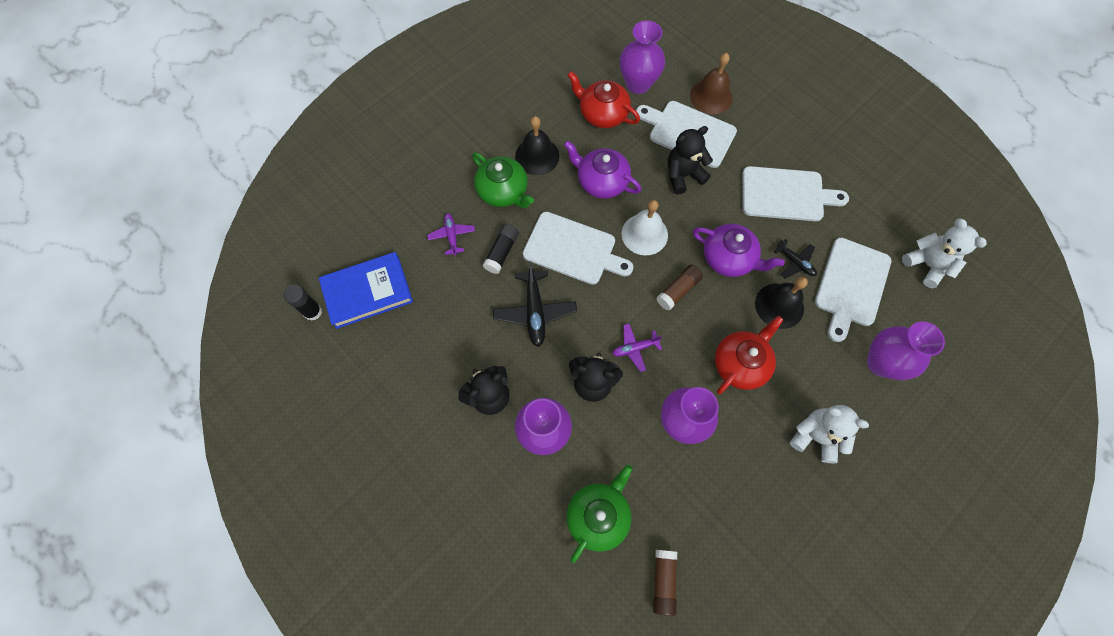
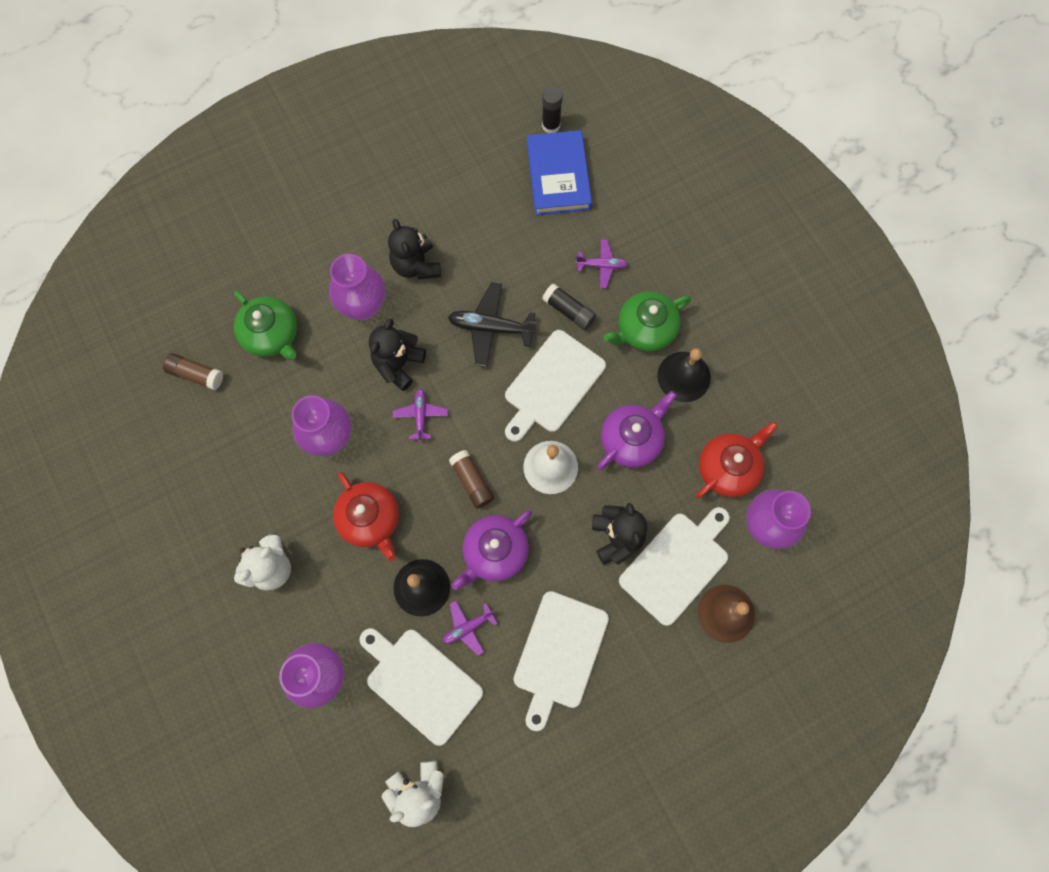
camera: 105 degrees right, 5 degrees up
(795, 262) = (468, 627): black plane -> purple plane

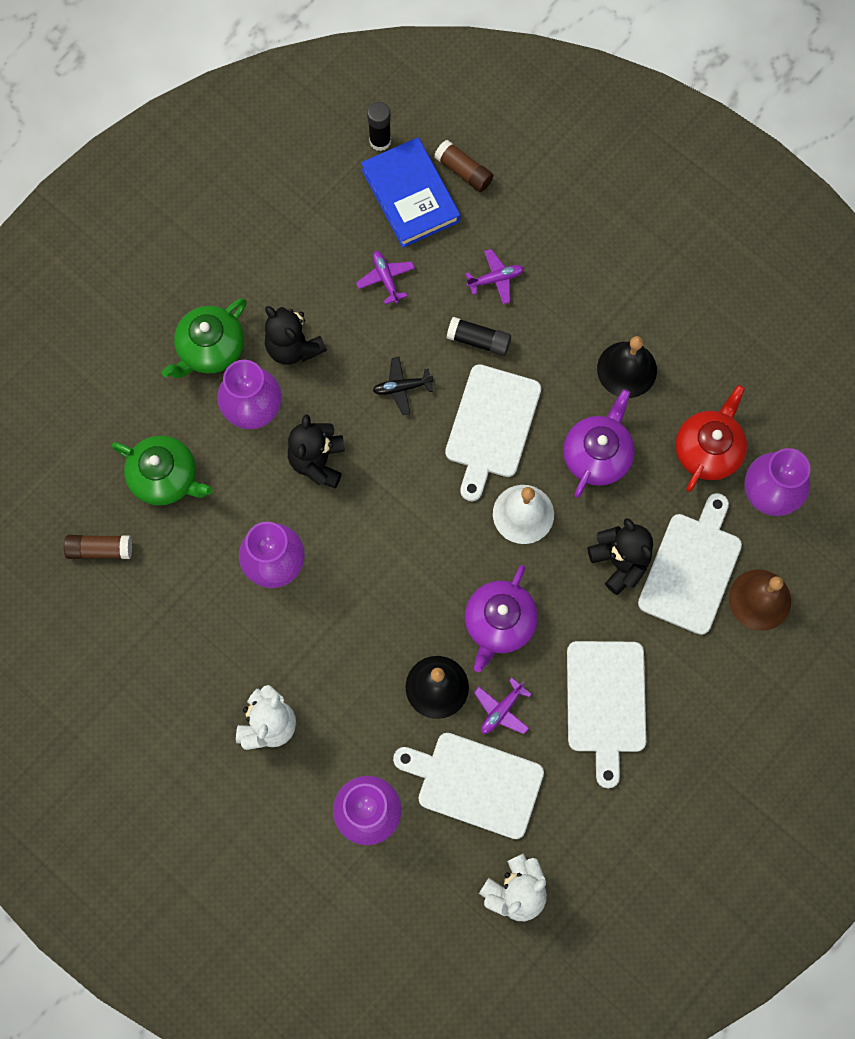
camera: 20 degrees left, 0 degrees up
(370, 519) = (354, 636): red teapot -> none
(421, 416) = (364, 508): purple plane -> purple plane (386, 279)
(472, 481) = (446, 558): brown glue stick -> brown glue stick (463, 171)
(491, 328) = (402, 387): black plane -> black plane, size x0.60
(645, 329) = (567, 333): green teapot -> green teapot (210, 349)

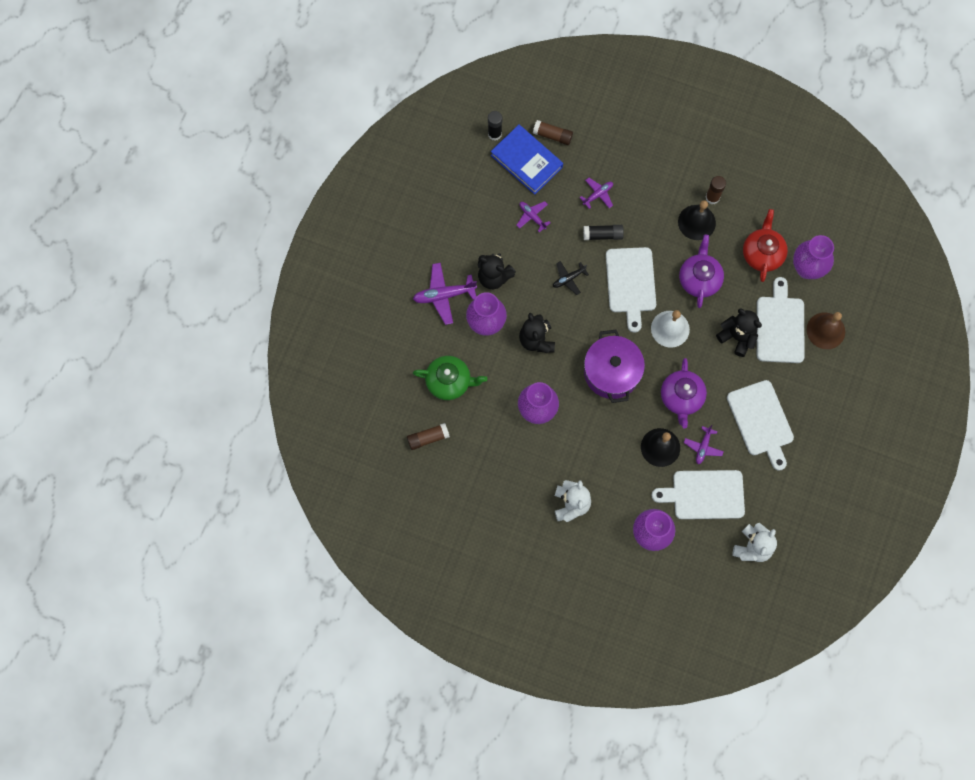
camera: 20 degrees left, 0 degrees up
(210, 349) = (444, 295): green teapot -> purple plane
(409, 548) = (611, 372): none -> purple pot
(665, 341) = (712, 197): none -> brown glue stick

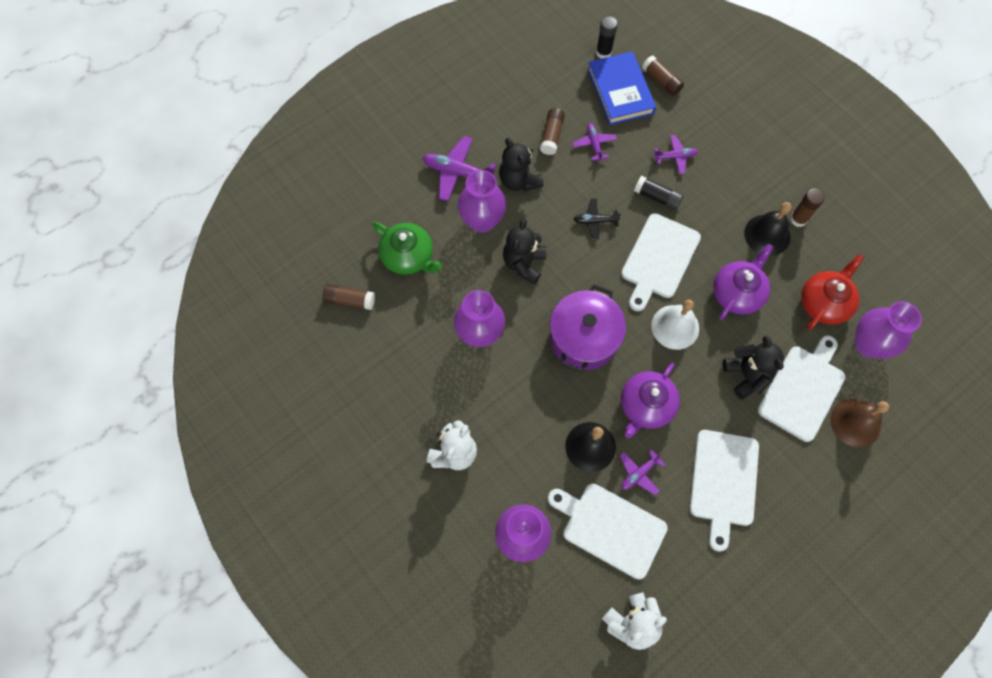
camera: 30 degrees right, 5 degrees down
(496, 226) = (552, 136): none -> brown glue stick

